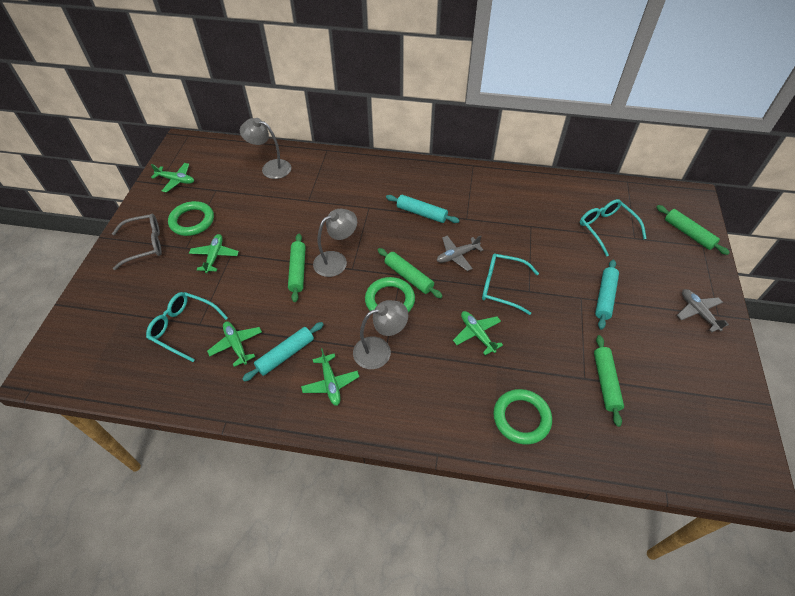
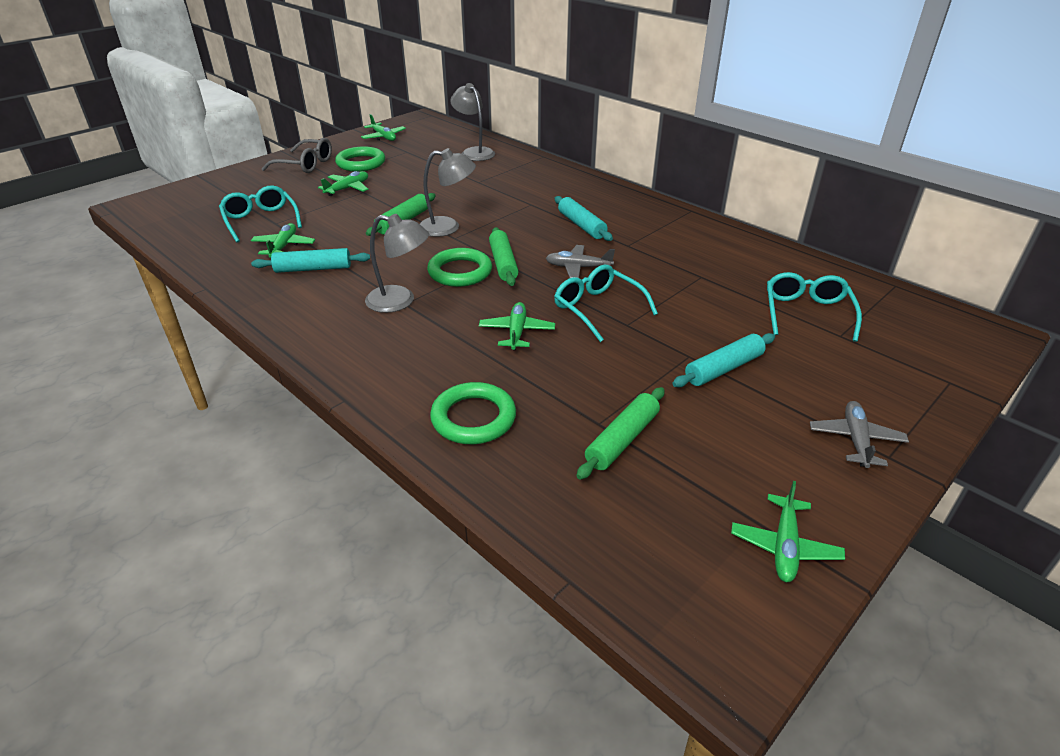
camera: 35 degrees right, 15 degrees down
(330, 383) = (323, 303): green plane -> green plane (784, 546)
(688, 233) = (938, 362): green rolling pin -> none

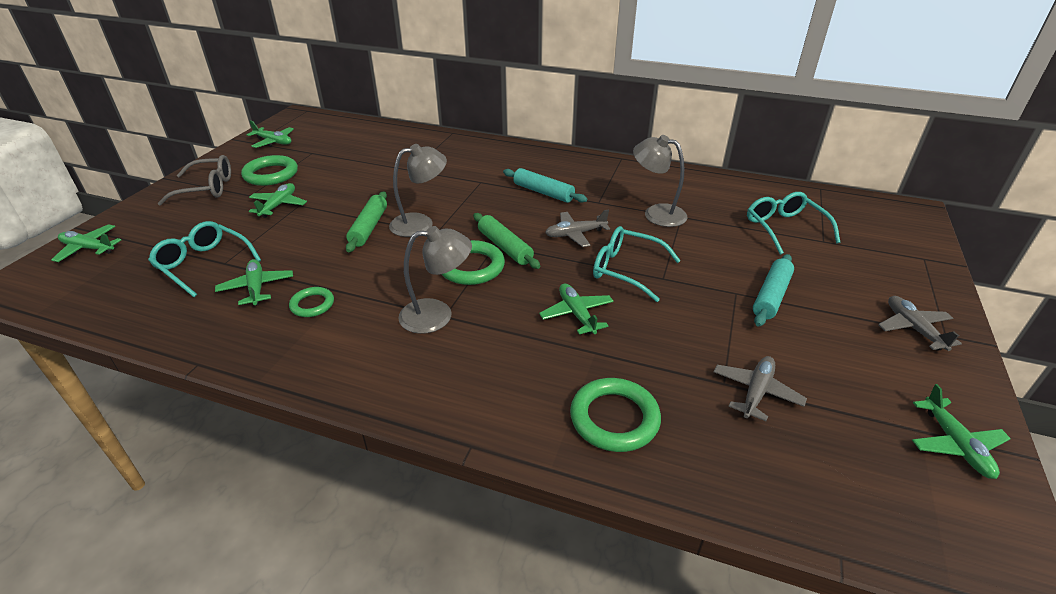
camera: 25 degrees left, 0 degrees up
(194, 191) = (88, 248): none -> green plane
(313, 269) = (312, 304): turquoise rolling pin -> green ring
(474, 152) = (382, 141): grey lamp -> grey lamp (656, 213)
(622, 440) = (756, 392): green rolling pin -> grey plane

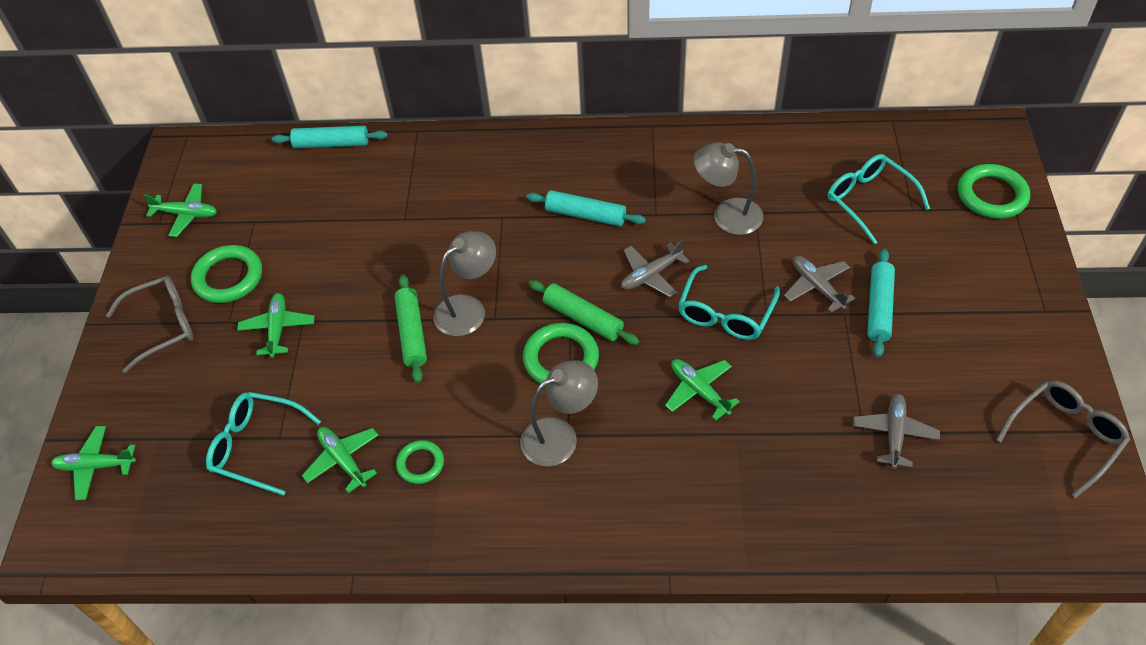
camera: 15 degrees left, 15 degrees up
(392, 129) = (331, 144): none -> turquoise rolling pin
(614, 418) = (781, 503): green ring -> green ring (991, 195)
(626, 270) = (725, 314): turquoise glasses -> turquoise glasses turned 75 degrees counterclockwise
(913, 328) = (1016, 311): grey plane -> grey plane (817, 287)
(955, 444) = (1065, 436): green plane -> grey glasses

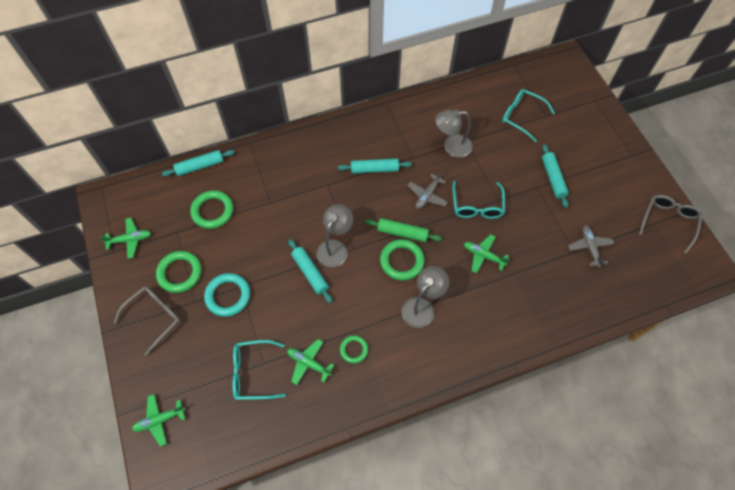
camera: 25 degrees left, 10 degrees up
(278, 329) = (228, 296): green plane -> turquoise ring
(412, 333) = (310, 273): green rolling pin -> turquoise rolling pin
(817, 287) = (517, 176): grey plane -> none
(991, 195) = (581, 96): green ring -> green ring (212, 211)

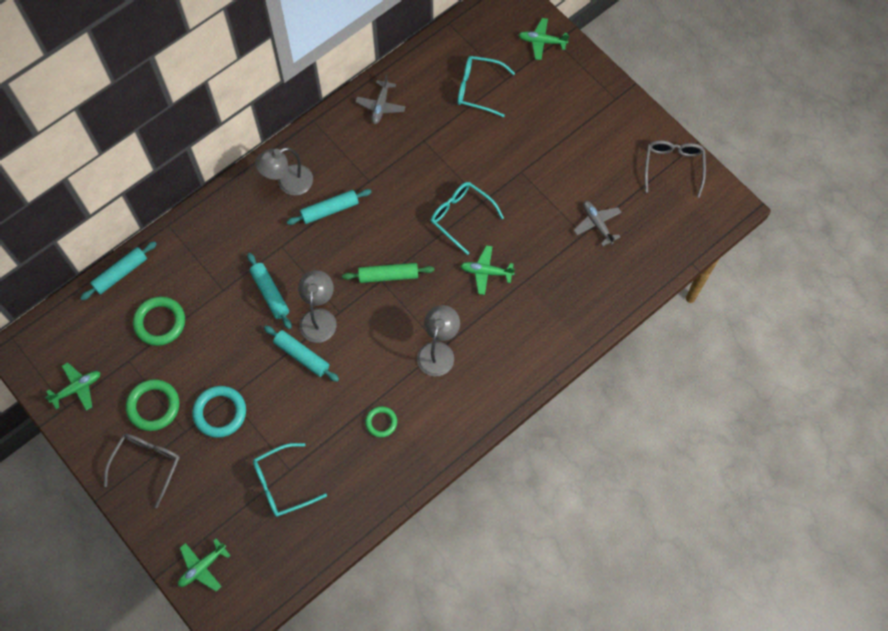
camera: 20 degrees left, 5 degrees up
(308, 363) = (338, 453): green plane -> green plane (542, 42)
(401, 261) = (398, 308): green ring -> none
(427, 195) = (401, 222): grey plane -> grey plane (380, 106)
(451, 146) = (409, 153): grey lamp -> grey lamp (288, 183)
(477, 206) = (461, 217): turquoise glasses -> turquoise glasses turned 150 degrees clockwise
(553, 178) = (535, 155): turquoise rolling pin -> turquoise rolling pin (270, 293)

